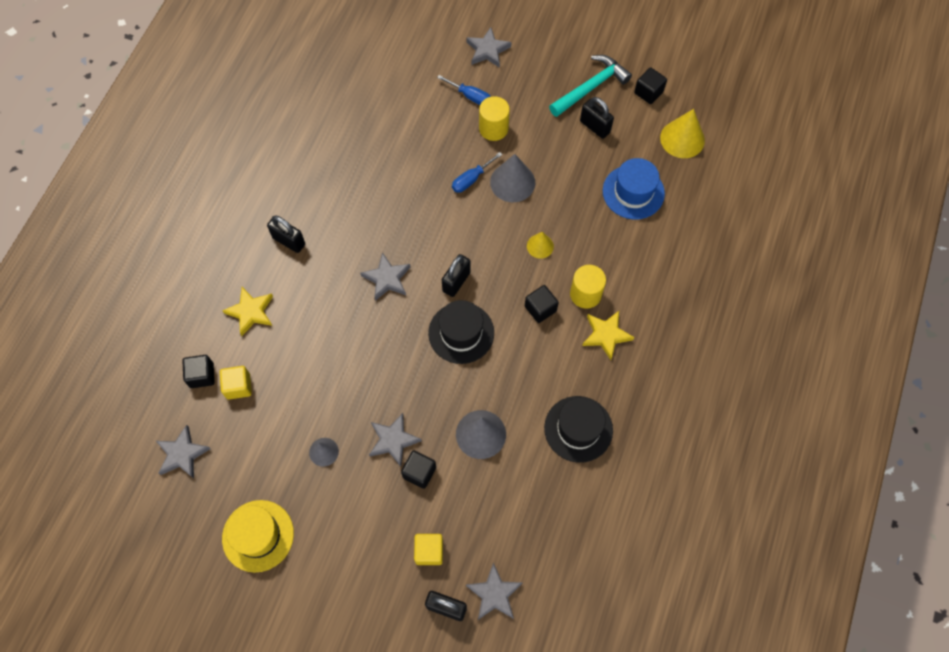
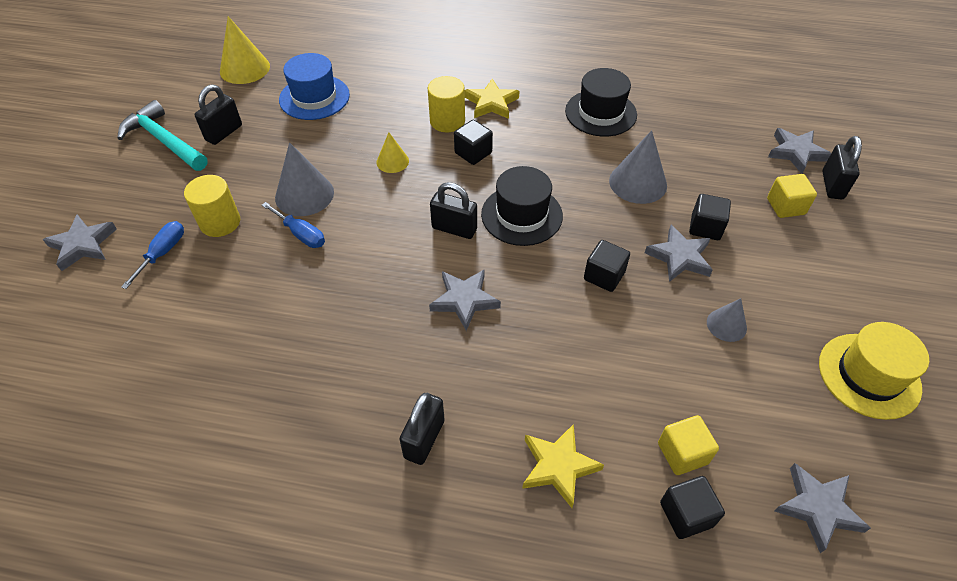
camera: 100 degrees left, 15 degrees down
(648, 92) = (178, 96): black cube -> black cube (604, 276)

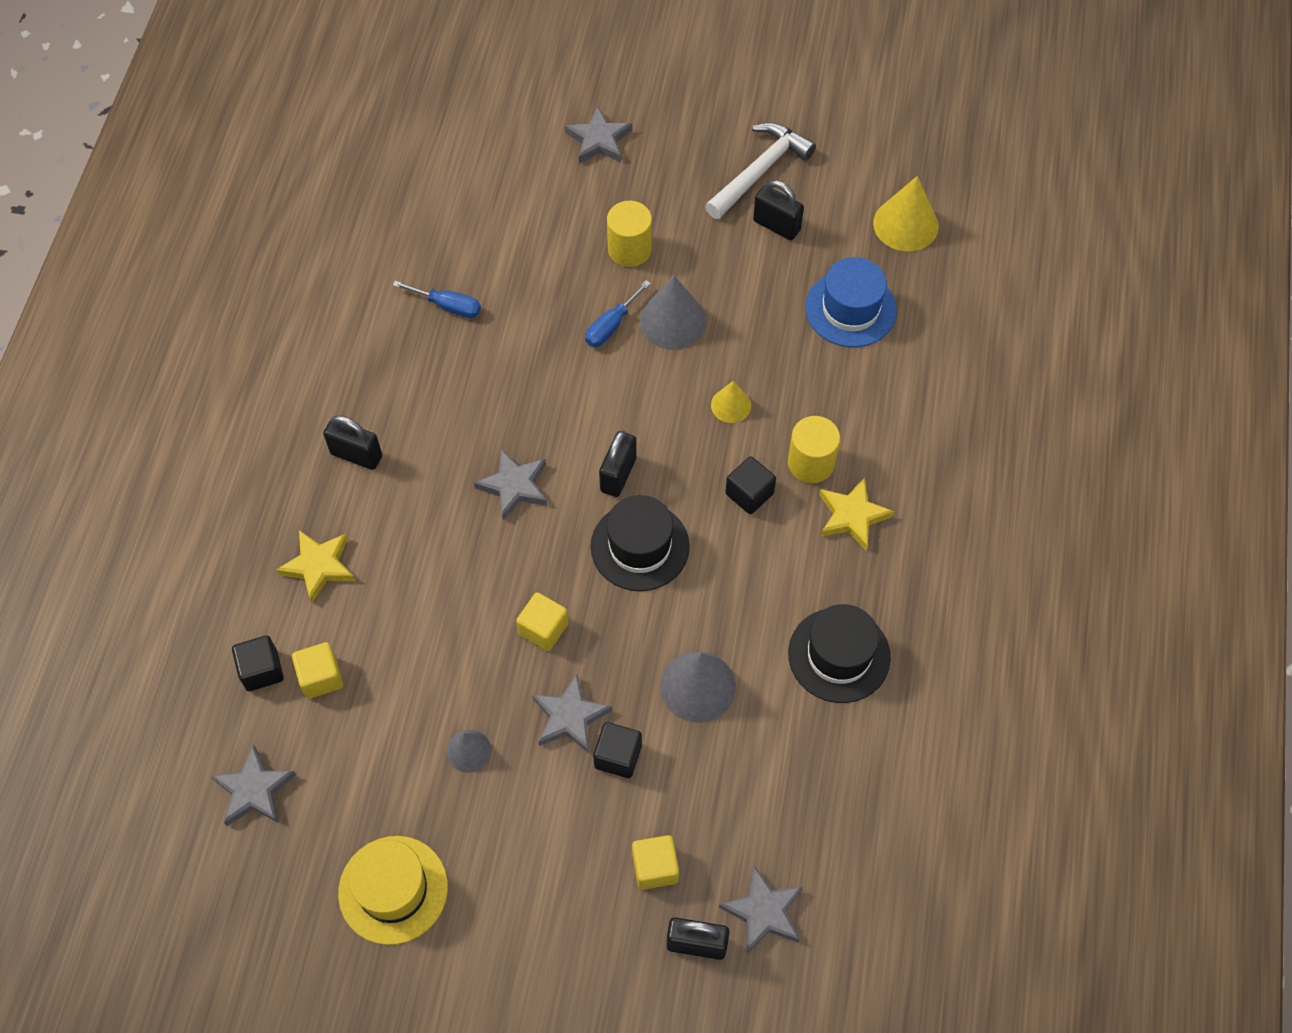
camera: 90 degrees right, 10 degrees up
(163, 253) = (586, 209): blue screwdriver -> blue screwdriver (448, 306)
(164, 141) = (760, 171): turquoise hammer -> white hammer
(604, 276) = (543, 629): black cube -> yellow cube

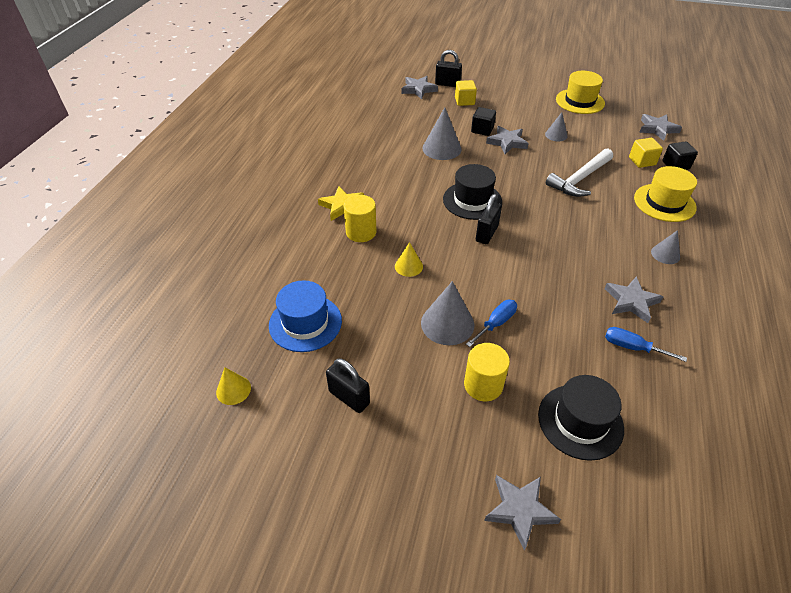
camera: 175 degrees left, 15 degrees down
(318, 566) = (664, 203): yellow star -> yellow hat
(356, 455) = (665, 254): black padlock -> grey cone
(514, 486) = (553, 232): grey star -> grey star (631, 301)
(543, 629) = (525, 171): yellow cube -> none
(749, 494) = (403, 220): black cube -> none
(760, 171) = (353, 457): white hammer -> white hammer (579, 179)
(839, 655) = (366, 154): black hat -> black hat (580, 421)
(905, 224) = (233, 390): yellow cone -> yellow cone, size x0.58

